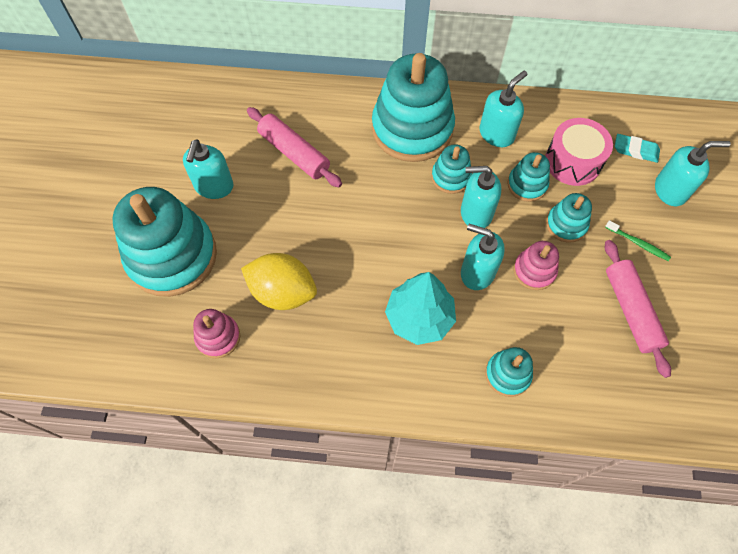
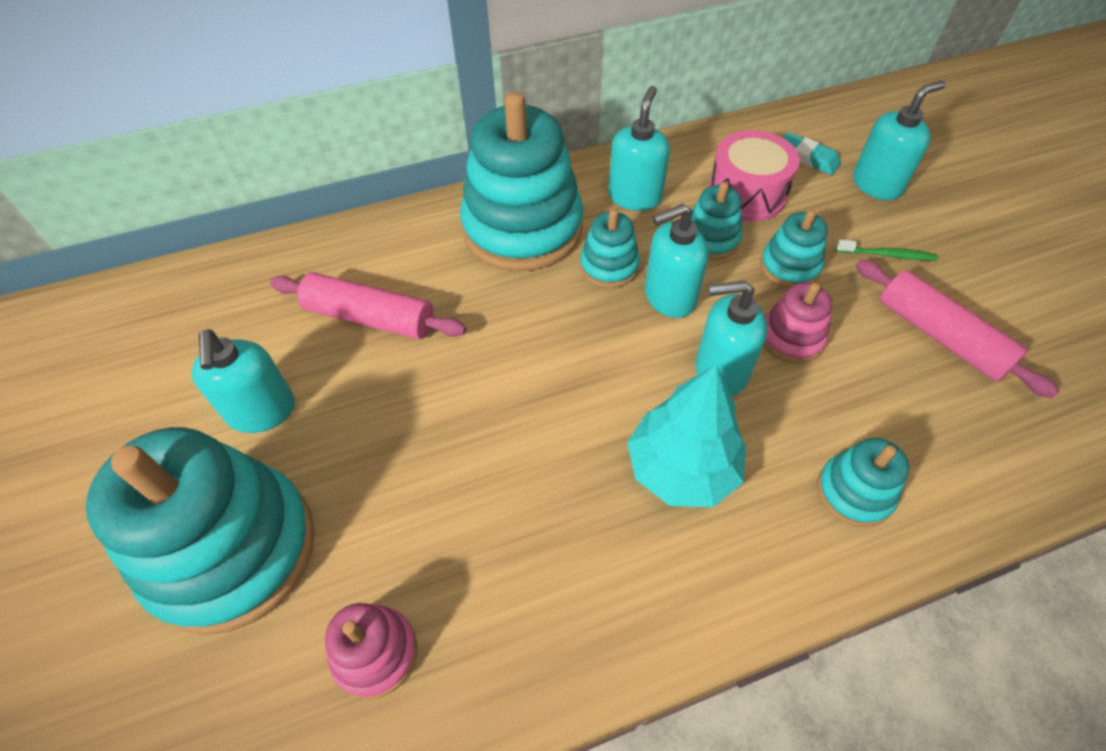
camera: 25 degrees left, 10 degrees down
(283, 292) = (452, 524): yellow lemon -> none
(635, 150) = (807, 158): turquoise eraser -> turquoise eraser turned 45 degrees clockwise

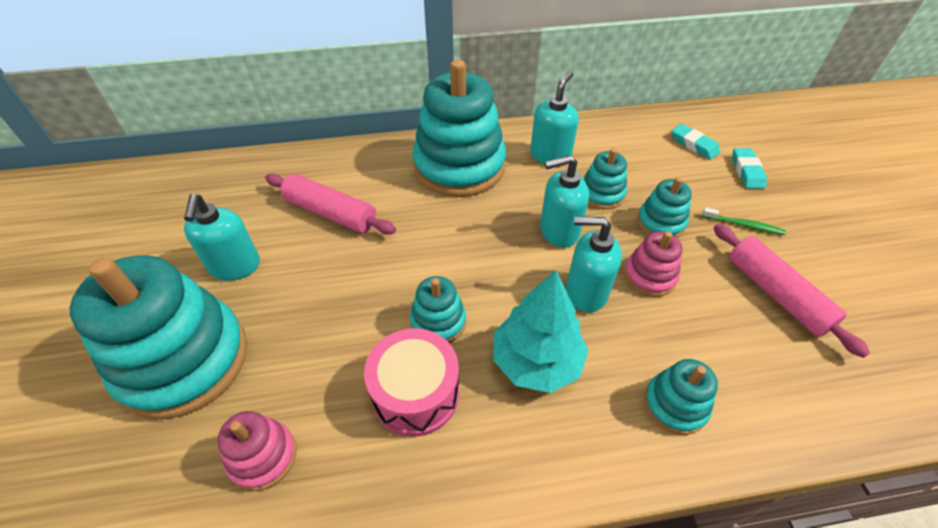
camera: 10 degrees right, 5 degrees down
(609, 266) = (517, 202): turquoise stacking toy -> turquoise stacking toy (438, 321)
(746, 194) = (638, 165): pink drum -> pink drum (416, 393)
(877, 184) = (746, 171): turquoise soap dispenser -> turquoise eraser

